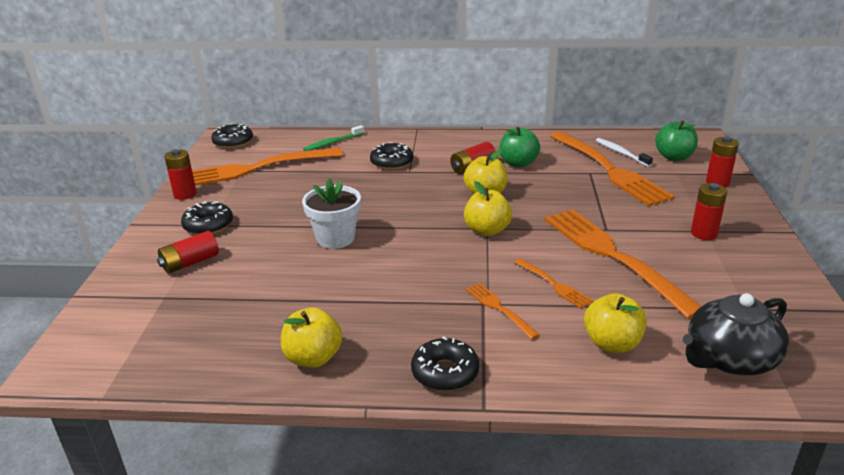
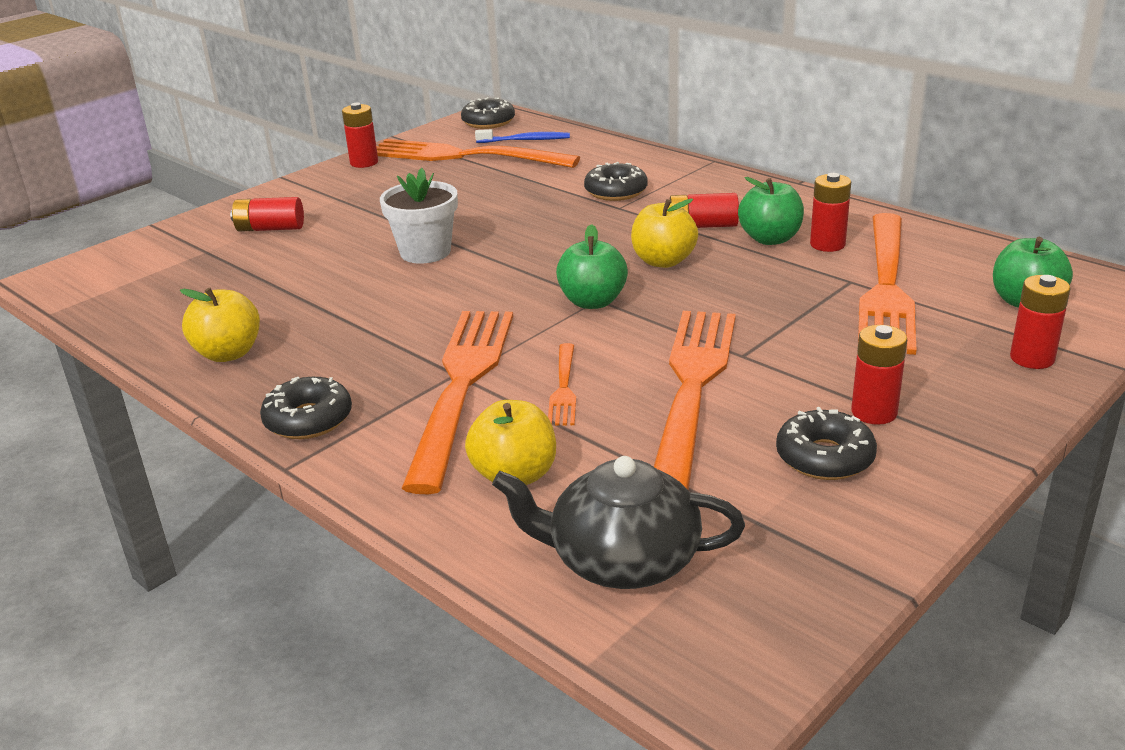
camera: 40 degrees right, 0 degrees up
(208, 225) = (337, 199): black donut -> black donut (824, 457)
(280, 147) = (525, 140): none -> blue toothbrush
(333, 143) = (588, 151): green toothbrush -> none
(487, 230) = (592, 302): yellow apple -> green apple
(499, 309) = (462, 386): orange fork -> orange fork, size x2.24
(549, 157) = (827, 244): none -> red battery
(621, 153) = (947, 271): white toothbrush -> none

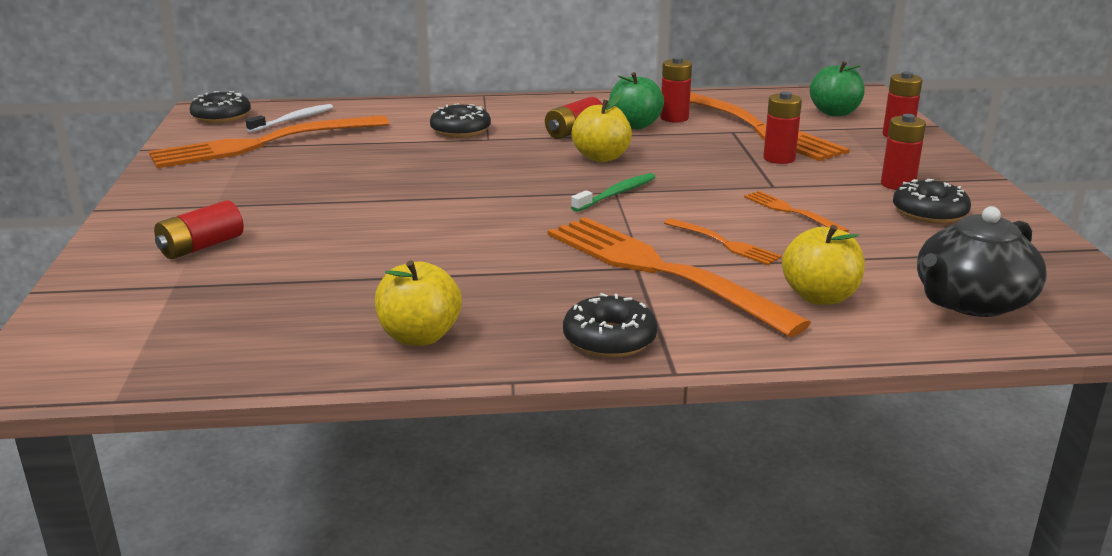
camera: 50 degrees left, 5 degrees down
(364, 163) = (168, 174): red battery -> red battery (779, 158)
(425, 252) = (408, 211): white flower pot -> none
(525, 140) = (293, 120): blue toothbrush -> white toothbrush
(592, 302) = (616, 194): green apple -> green toothbrush
(692, 388) = (791, 212): orange fork -> orange fork, size x0.45

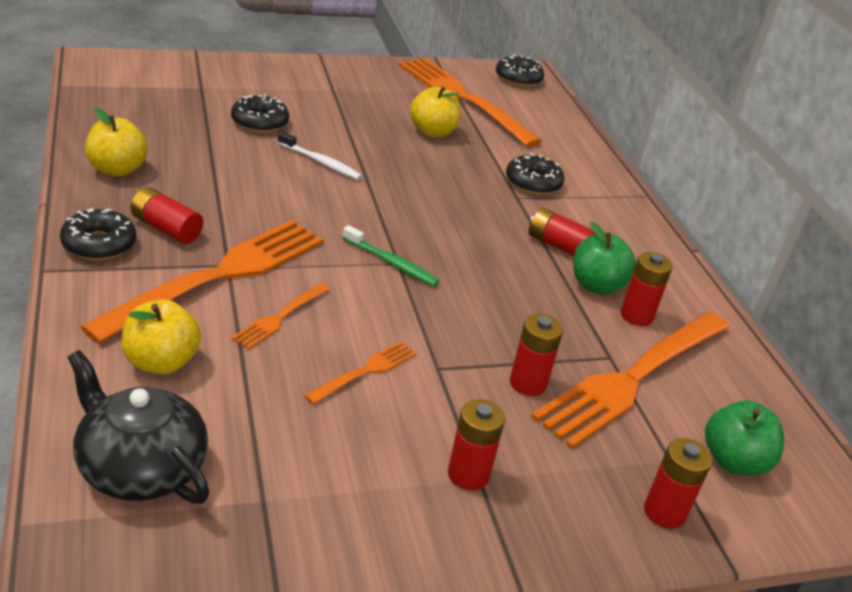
camera: 75 degrees right, 10 degrees up
(201, 247) = (260, 91): red battery -> red battery (166, 229)
(293, 120) = (525, 106): white toothbrush -> white toothbrush (321, 162)
(601, 157) = (487, 259): yellow apple -> yellow apple (432, 132)
(929, 213) = (380, 485): black donut -> black donut (259, 122)

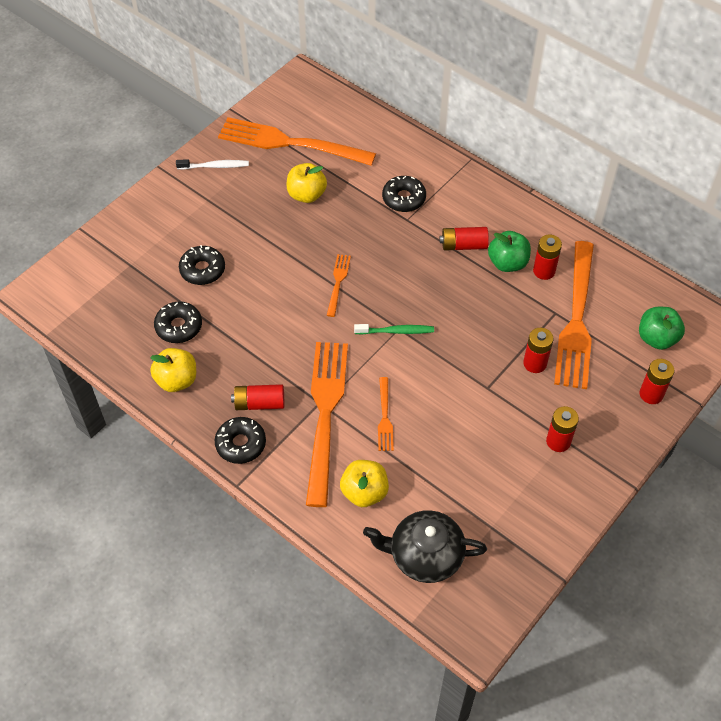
camera: 30 degrees left, 20 degrees up
(321, 162) = (276, 278): white toothbrush -> white toothbrush (215, 166)
(365, 371) = (458, 418): orange fork -> orange fork (338, 282)
(518, 78) = (301, 92): black donut -> black donut (179, 327)

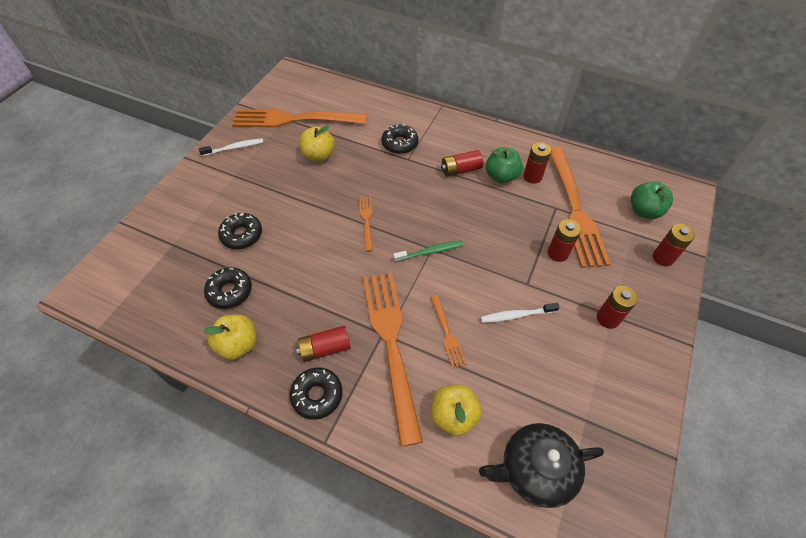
camera: 15 degrees left, 0 degrees up
(463, 416) = (516, 315): none -> white toothbrush

